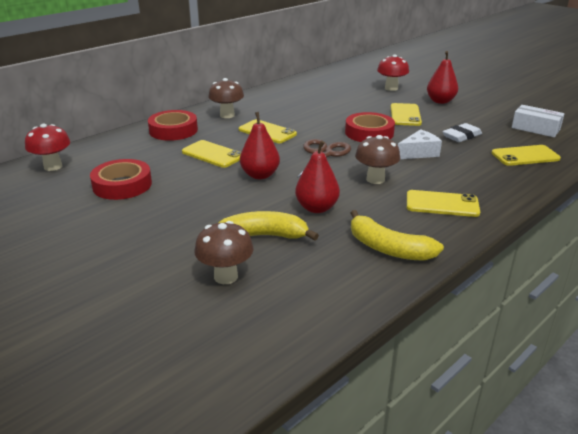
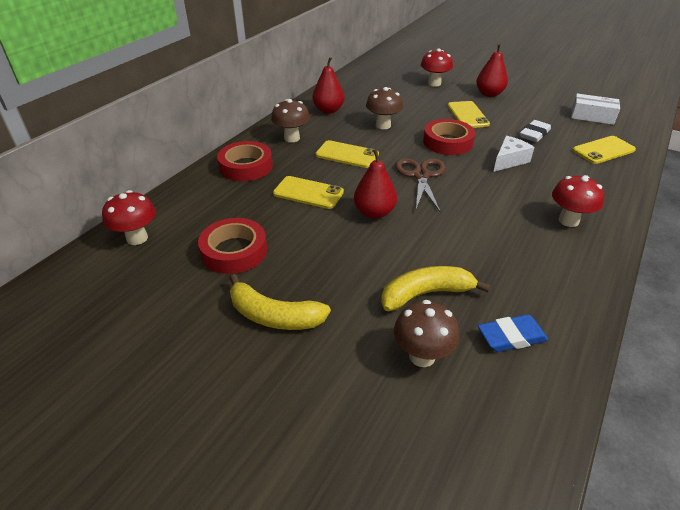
camera: 15 degrees left, 10 degrees up
(316, 277) = (511, 337): none -> blue eraser
(317, 208) = (456, 246): red pear -> red pear (328, 110)
(375, 179) = (489, 200): brown mushroom -> brown mushroom (383, 125)
(388, 248) = (555, 285): yellow banana -> yellow banana (274, 316)
(442, 204) = (568, 220): yellow phone -> red mushroom

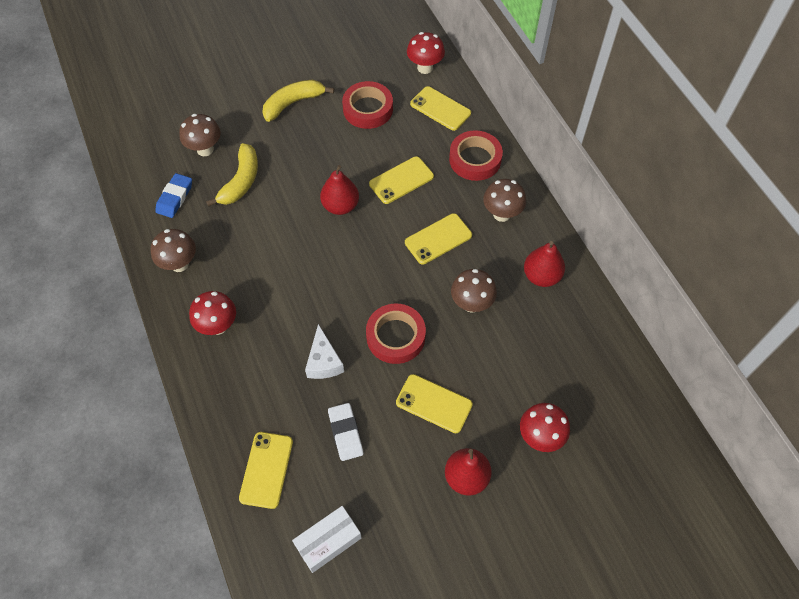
camera: 125 degrees right, 20 degrees up
(195, 205) = (440, 109): none -> yellow phone
(421, 175) = (360, 271): brown scissors -> none
(563, 279) = (179, 264): none -> brown mushroom

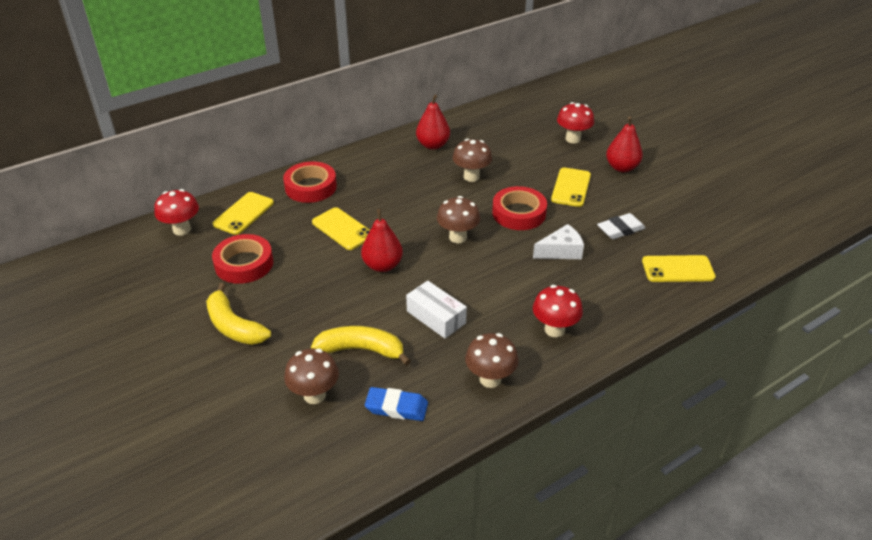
camera: 100 degrees left, 20 degrees down
(328, 541) = (712, 226): white box -> white box (436, 317)
(438, 239) = (408, 200): yellow phone -> none
(501, 214) = (373, 168): brown mushroom -> brown mushroom (458, 237)

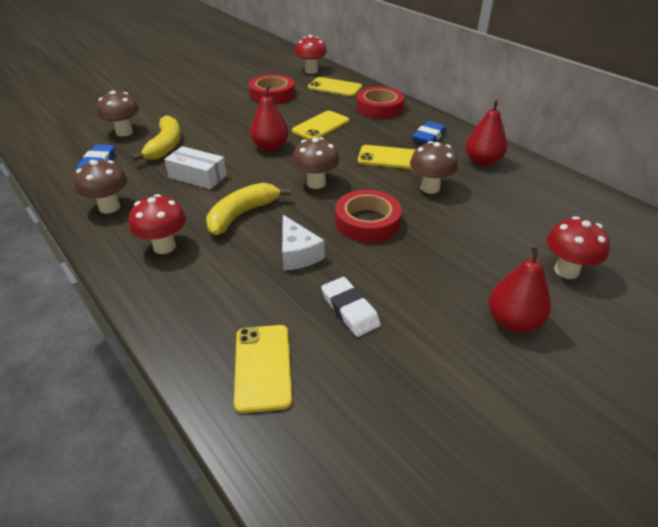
camera: 85 degrees right, 0 degrees up
(234, 326) = (203, 99): yellow banana -> yellow banana (242, 214)
(382, 165) = (429, 136): none -> blue eraser
(436, 317) = (197, 176): white box -> white box turned 75 degrees clockwise
(571, 187) = (437, 265): yellow phone -> yellow phone (390, 158)

